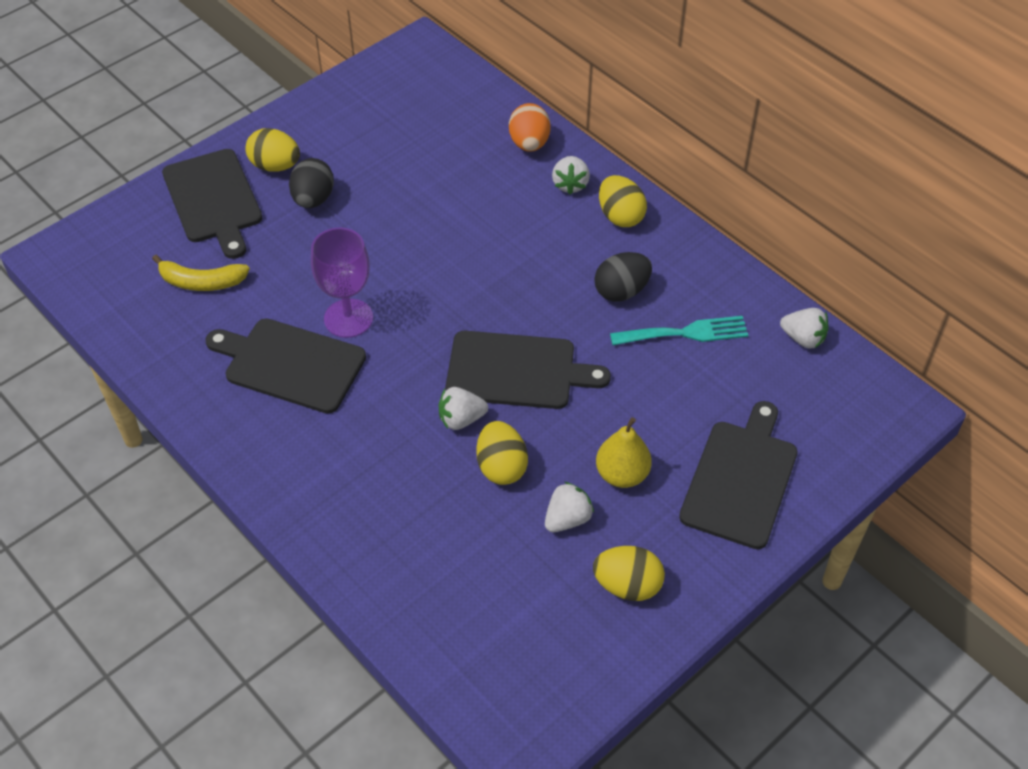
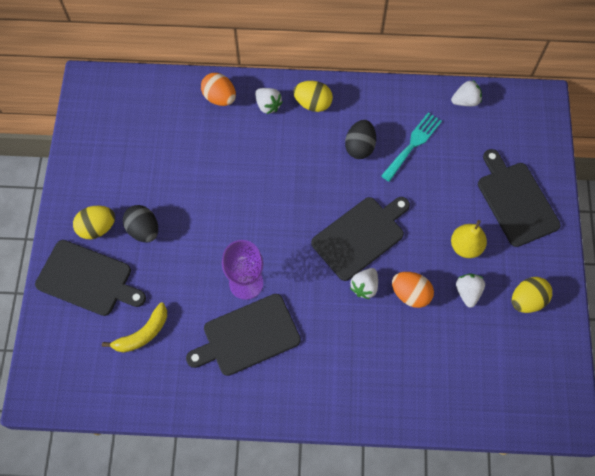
camera: 45 degrees left, 15 degrees up
(501, 467) = (410, 294): yellow egg -> orange egg

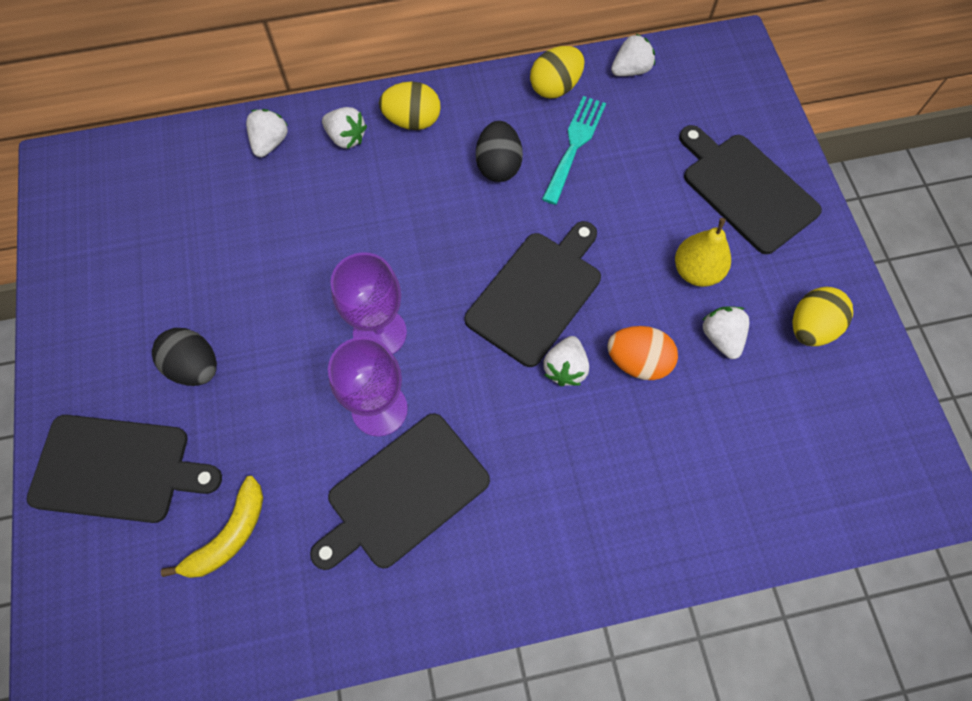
camera: 15 degrees left, 0 degrees up
(97, 228) = (117, 382): yellow egg -> yellow egg (555, 87)
(219, 97) = (270, 143): orange egg -> white strawberry
(257, 236) = (379, 333): none -> purple goblet

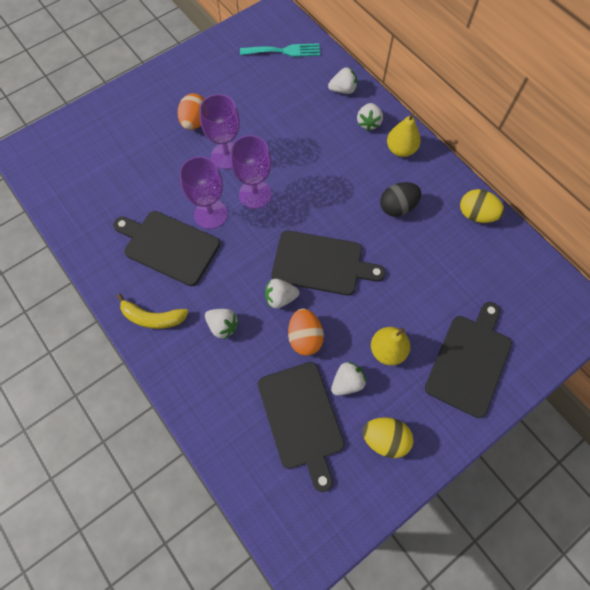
camera: 65 degrees right, 0 degrees up
(117, 469) = (129, 118): black cutting board -> black cutting board (301, 419)
(195, 367) = (195, 122): black egg -> orange egg
(229, 536) = (115, 179): yellow banana -> yellow banana (152, 317)
(288, 345) = (226, 156): none -> purple goblet
(412, 121) = (400, 150): yellow egg -> yellow pear
(574, 145) = (439, 243): turquoise fork -> turquoise fork (284, 51)
(630, 70) = (520, 254): white strawberry -> white strawberry (222, 326)

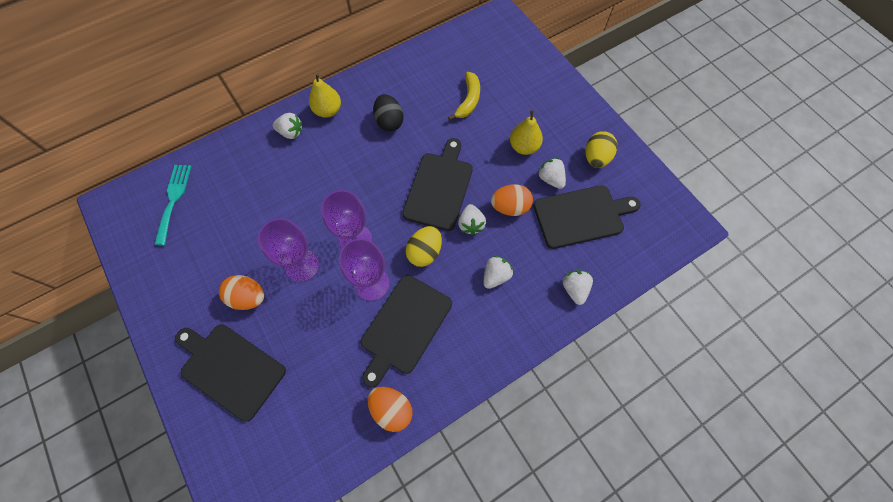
camera: 85 degrees left, 0 degrees up
(94, 244) = (391, 409): none -> orange egg
(152, 317) = (483, 343): yellow banana -> yellow banana (468, 100)
(343, 90) = (244, 149): white strawberry -> white strawberry (574, 289)
(470, 361) = (534, 93): black cutting board -> black cutting board (230, 368)
(476, 215) = (405, 67): yellow egg -> yellow egg (425, 252)

